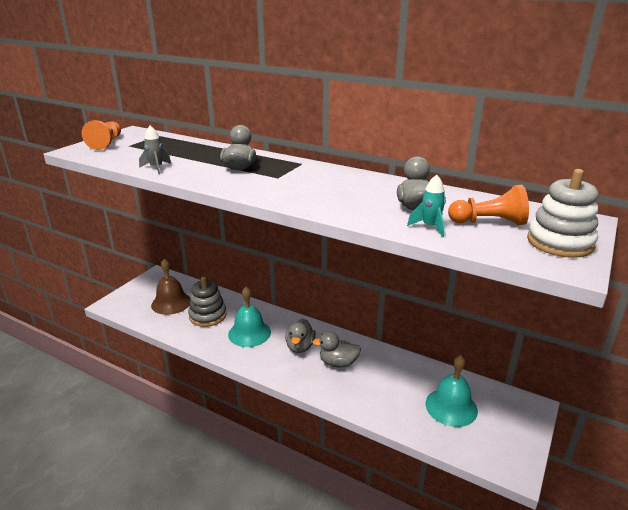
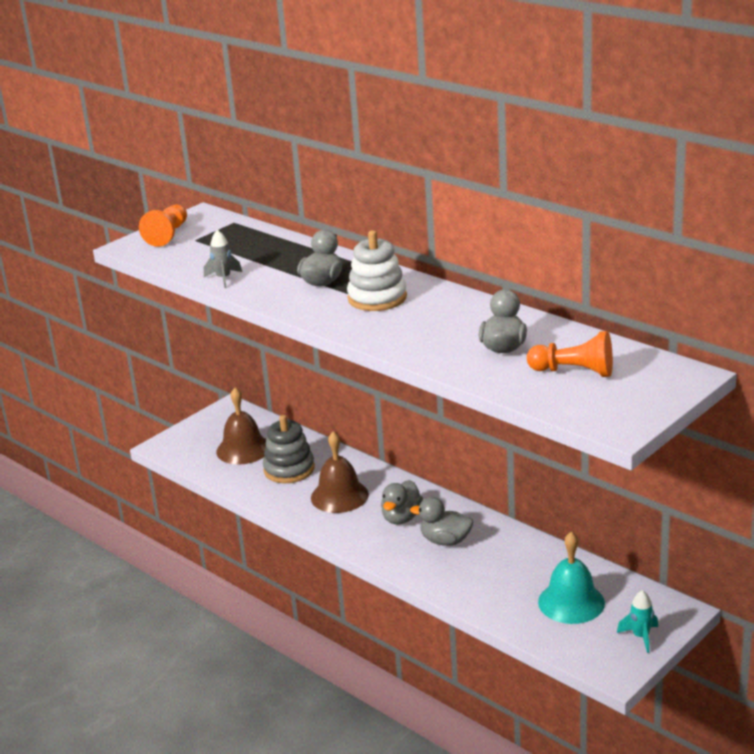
camera: 15 degrees right, 0 degrees up
(249, 333) = (339, 496): turquoise bell -> brown bell
(430, 227) = (503, 374): turquoise rocket -> turquoise rocket (640, 637)
(560, 242) = (633, 400): white stacking toy -> white stacking toy (377, 298)

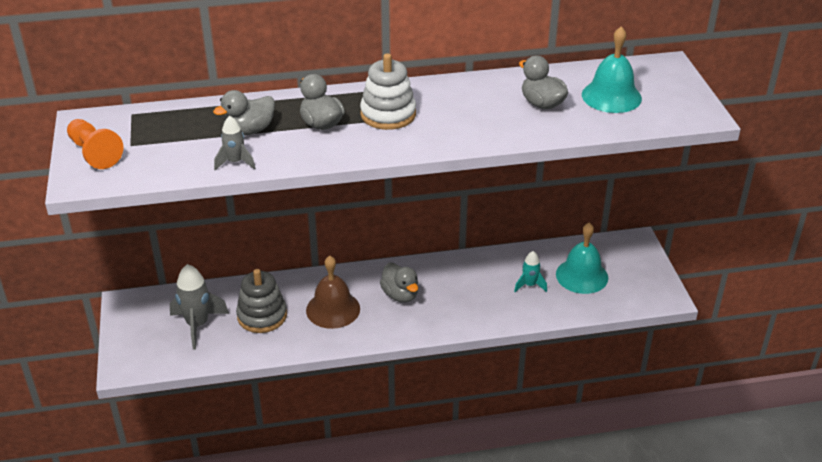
camera: 55 degrees left, 10 degrees up
(243, 449) = (197, 325): brown bell -> grey rocket
(445, 541) = (453, 290): grey duck -> grey duck (249, 130)
(574, 371) = (611, 96): orange pawn -> turquoise bell
(640, 637) = (645, 269): turquoise rocket -> turquoise rocket (529, 285)

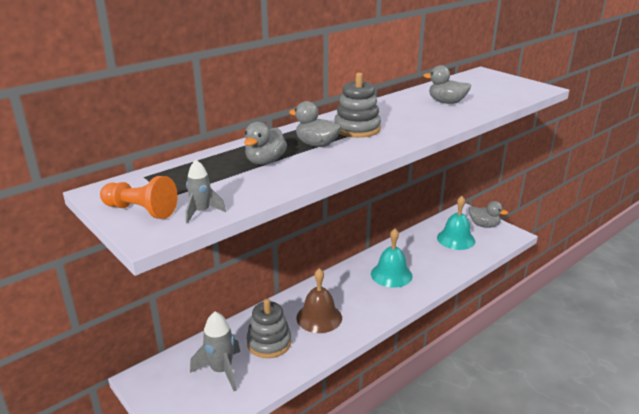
camera: 30 degrees left, 10 degrees down
(235, 162) = (282, 183): grey rocket -> grey rocket (201, 212)
(388, 114) = (357, 129): white stacking toy -> grey stacking toy
(400, 295) = (357, 290): grey duck -> grey duck (484, 225)
(529, 285) = (432, 255): turquoise rocket -> none
(611, 96) = (479, 91): turquoise bell -> turquoise bell (391, 274)

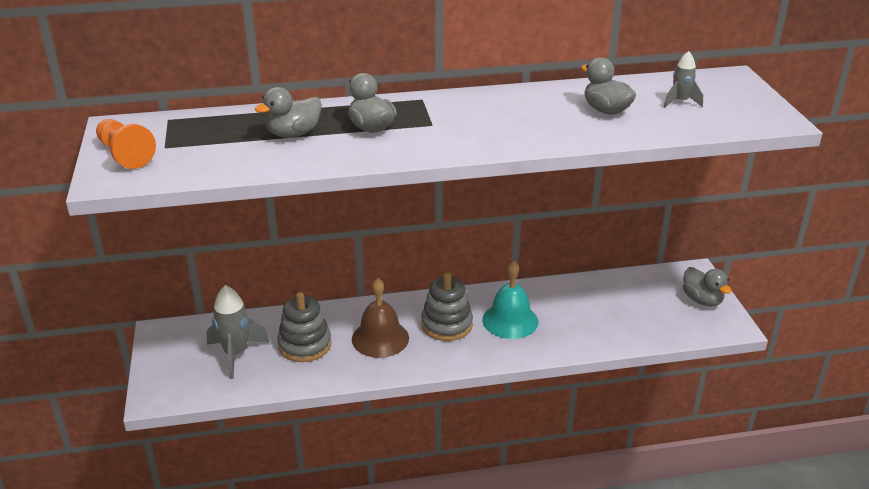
camera: 30 degrees right, 5 degrees up
(201, 212) = (170, 172): grey rocket -> grey rocket (680, 102)
(357, 129) = (442, 119): grey stacking toy -> grey stacking toy (447, 325)
(456, 239) = (641, 305): turquoise bell -> none

